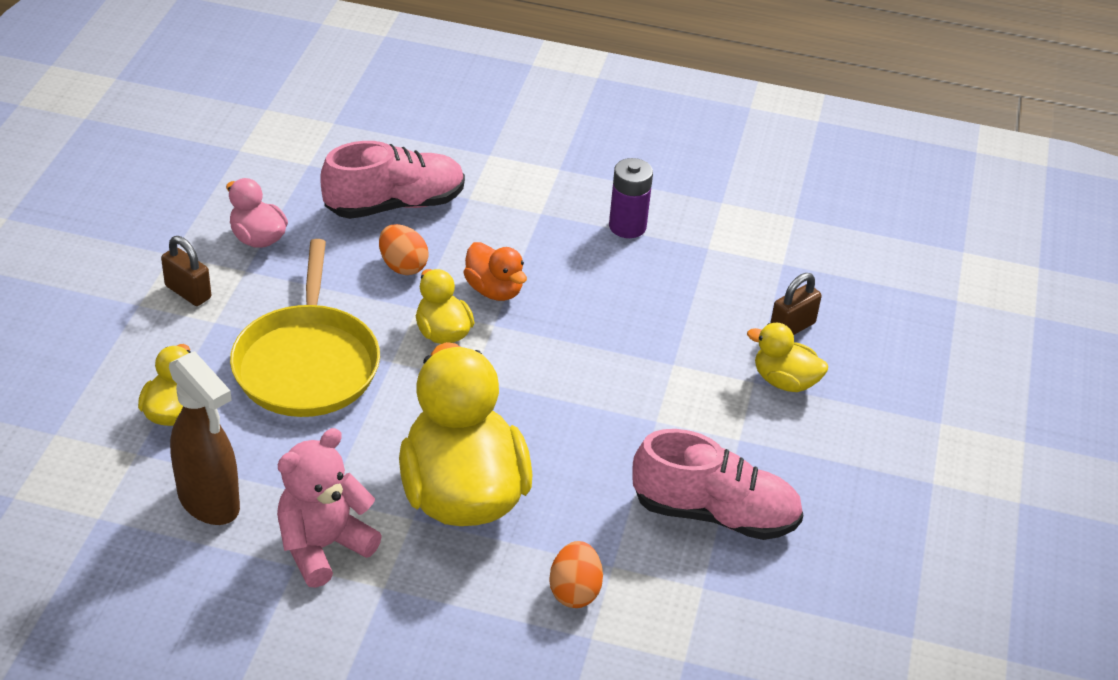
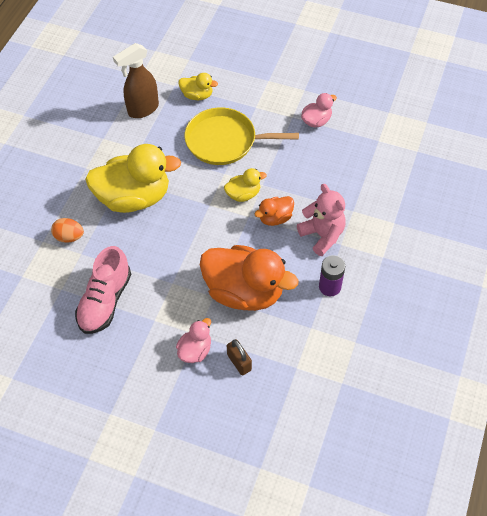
camera: 100 degrees right, 15 degrees up
(188, 292) = (276, 97): brown padlock -> none
(323, 546) = (112, 147): pink teddy bear -> pink teddy bear (322, 235)
(395, 204) = (345, 177): pink shoe -> none
(403, 266) = (295, 179): orange egg -> none
(656, 325) = (244, 291): none -> orange duck
(784, 381) = (195, 350): yellow duck -> pink duck

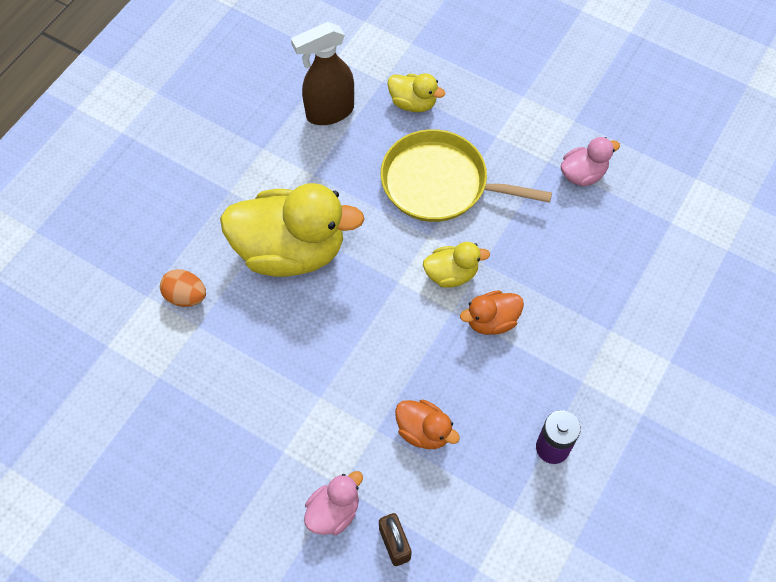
camera: 10 degrees right, 5 degrees up
(105, 301) = (218, 407): pink shoe -> none
(244, 291) = (424, 431): orange duck -> orange duck, size x0.47
(322, 235) = (557, 361): pink teddy bear -> none

